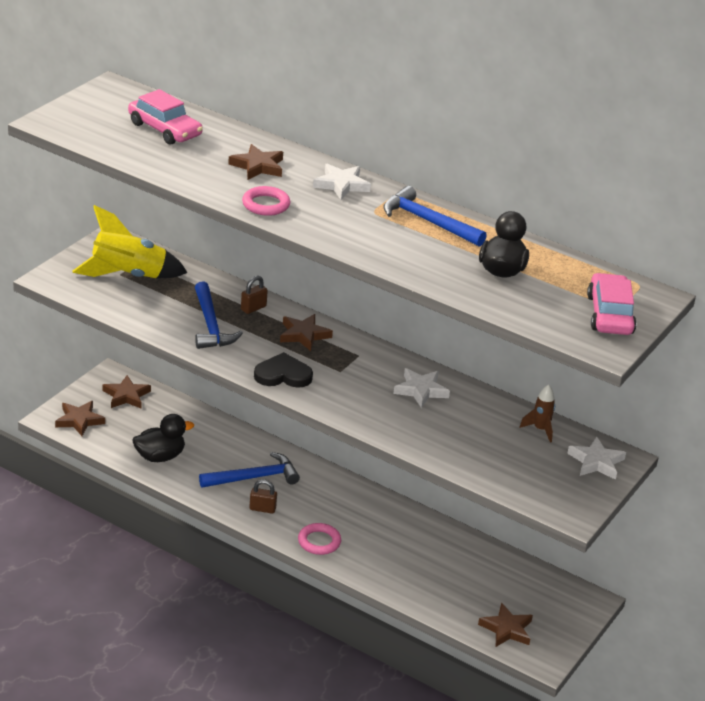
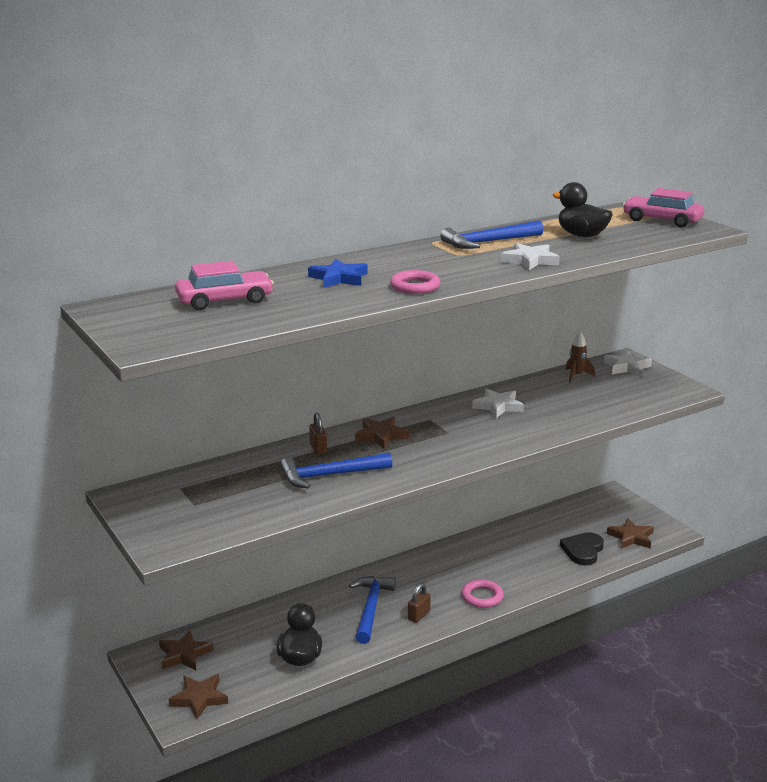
camera: 60 degrees left, 10 degrees down
(128, 276) = (202, 500): yellow rocket -> none
(210, 325) = (330, 475): blue hammer -> blue hammer turned 150 degrees clockwise
(258, 166) = (339, 278): brown star -> blue star
(283, 375) = (437, 458): black heart -> black heart (583, 550)
(341, 185) = (401, 257): white star -> white star (530, 260)

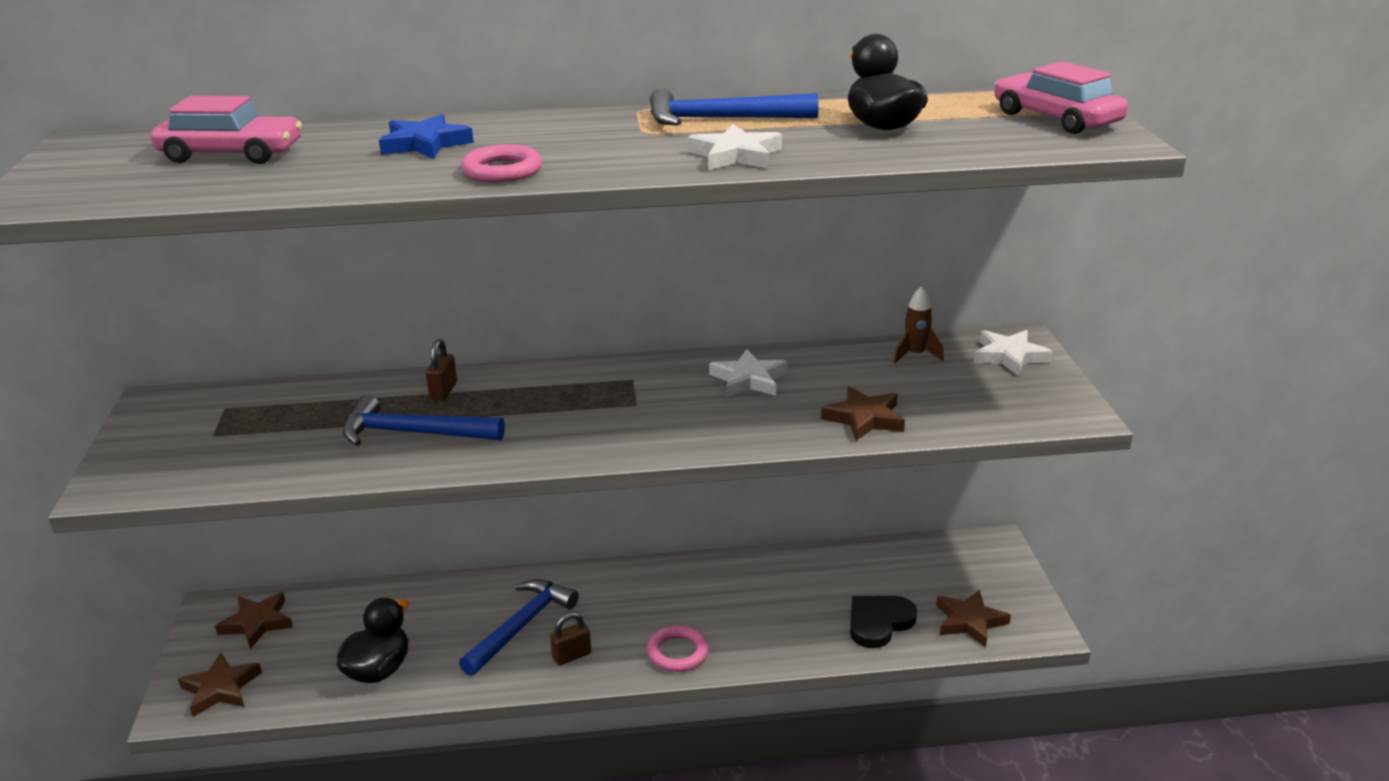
camera: 25 degrees right, 5 degrees up
(381, 435) = (542, 389): brown star -> brown star (864, 418)

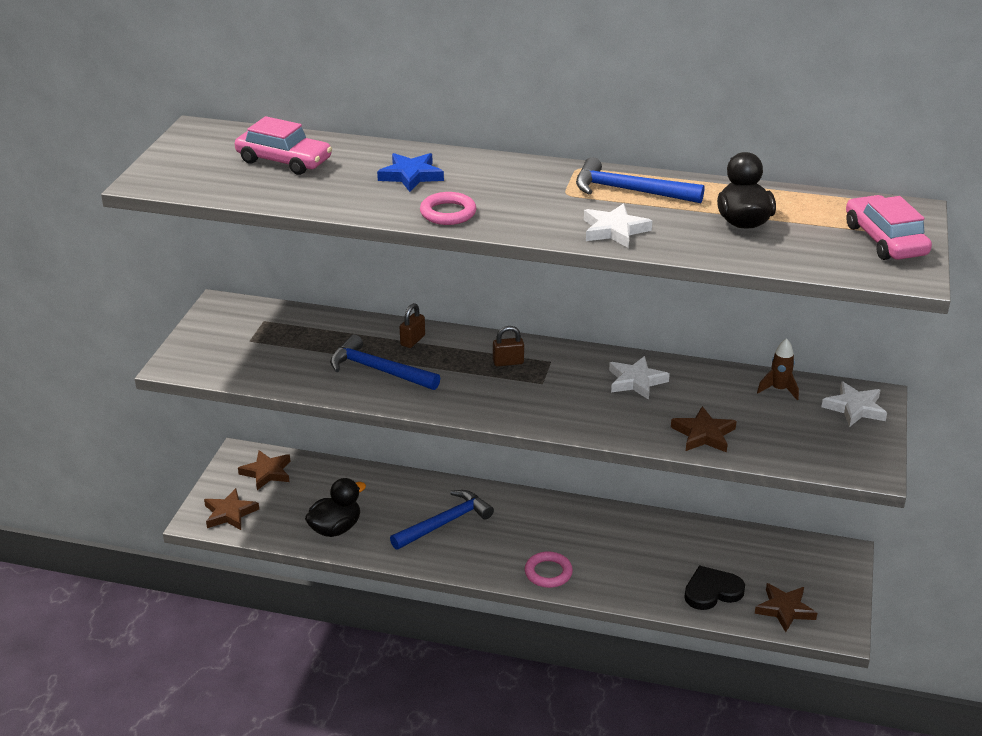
camera: 20 degrees right, 5 degrees up
(571, 655) = (471, 554): brown padlock -> brown padlock (508, 362)

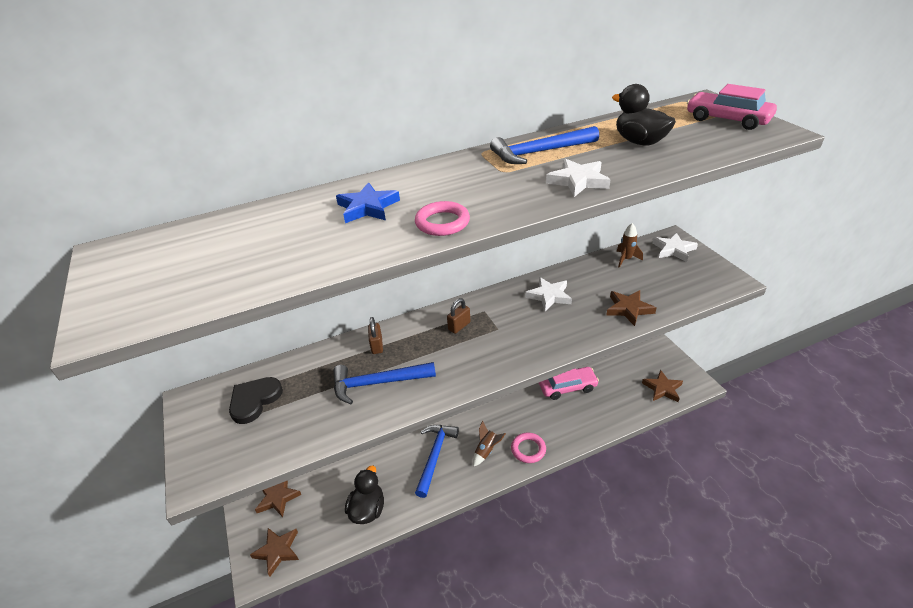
camera: 35 degrees left, 5 degrees up
(284, 161) = (234, 243): pink car -> pink car (567, 387)
(503, 548) = (486, 450): none -> brown rocket
(712, 591) = (619, 401): black heart -> black heart (254, 400)

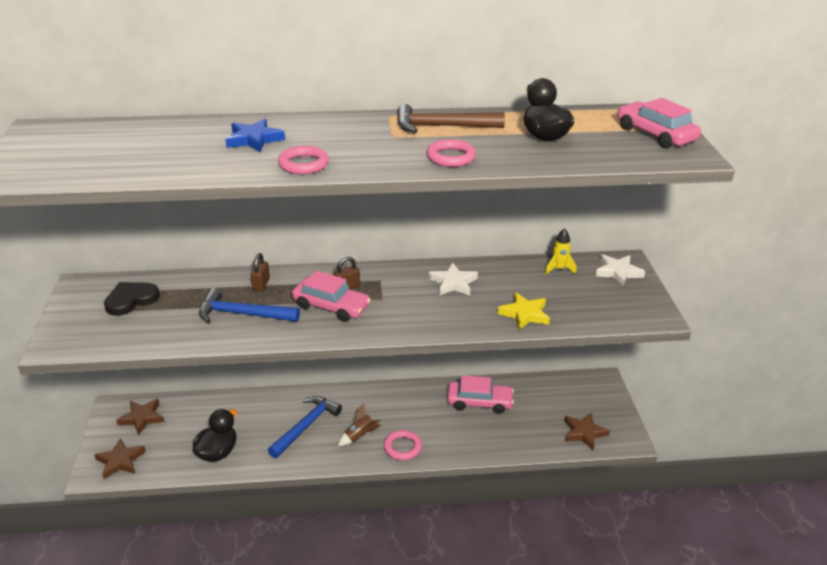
camera: 15 degrees right, 5 degrees down
(457, 350) = (331, 306): none -> pink car
(539, 152) = (442, 126): blue hammer -> brown hammer
(578, 181) = (451, 157): white star -> pink ring
(626, 259) = (558, 269): brown rocket -> yellow rocket
(628, 309) = (524, 314): brown star -> yellow star

